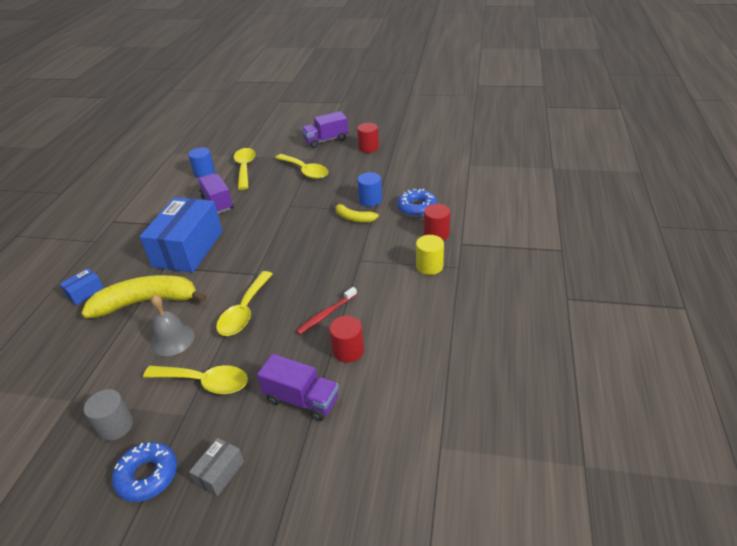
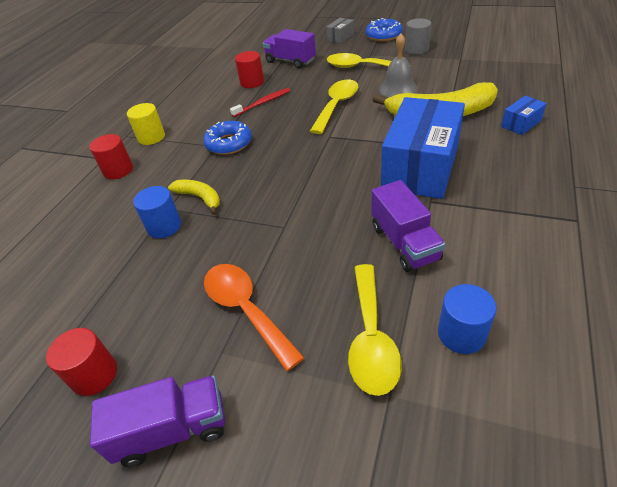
camera: 170 degrees left, 5 degrees up
(305, 171) = (246, 309): yellow spoon -> orange spoon
(417, 208) = (113, 208): blue donut -> blue donut (229, 143)

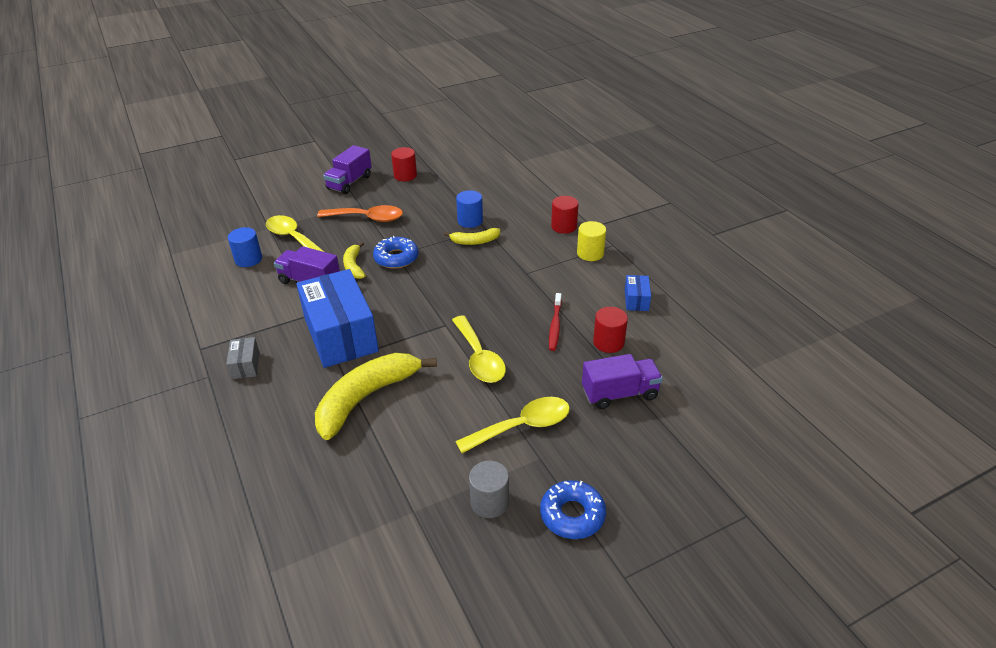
camera: 130 degrees right, 5 degrees down
(229, 143) = (519, 279): blue donut -> blue donut (396, 258)
(339, 237) = (354, 266): none -> yellow banana
(340, 37) = (626, 476): grey box -> grey box (245, 365)
(398, 88) = (442, 413): grey bell -> none
(521, 124) = (278, 424): blue box -> blue box (636, 300)

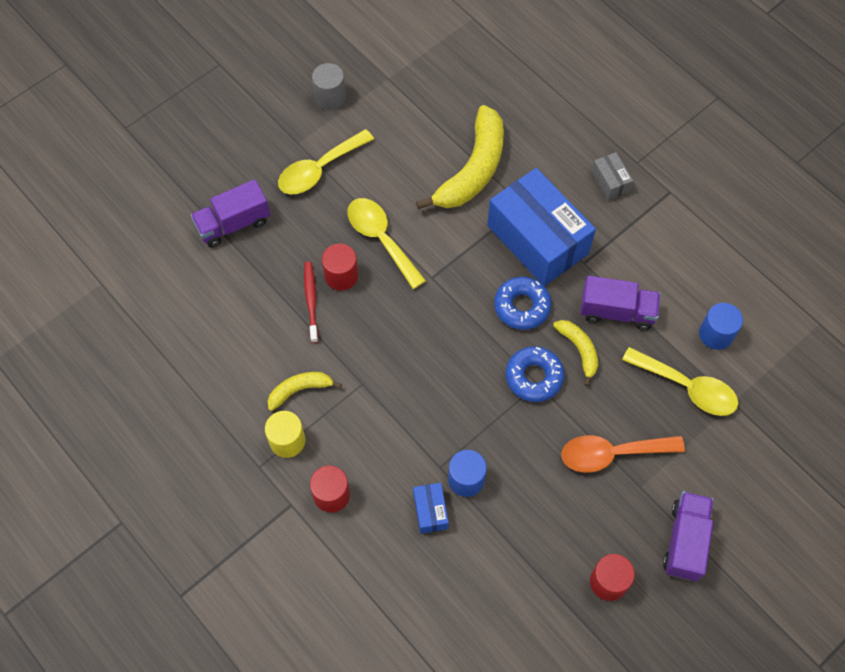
camera: 165 degrees right, 25 degrees up
(474, 241) = (445, 433): yellow banana -> yellow banana (300, 390)
(572, 515) = (263, 100): blue donut -> blue donut (522, 306)
(608, 342) = (250, 288): red cylinder -> red cylinder (341, 276)
(636, 300) = (223, 362): blue box -> blue box (430, 511)

